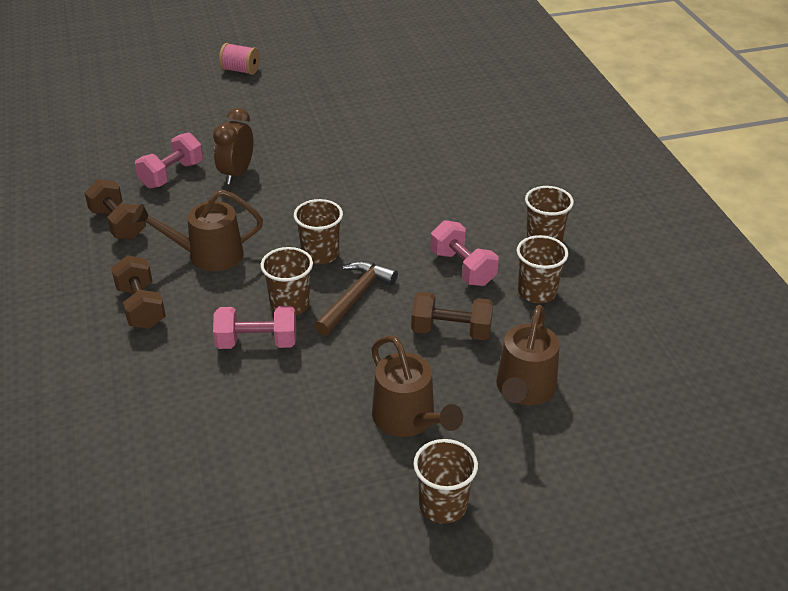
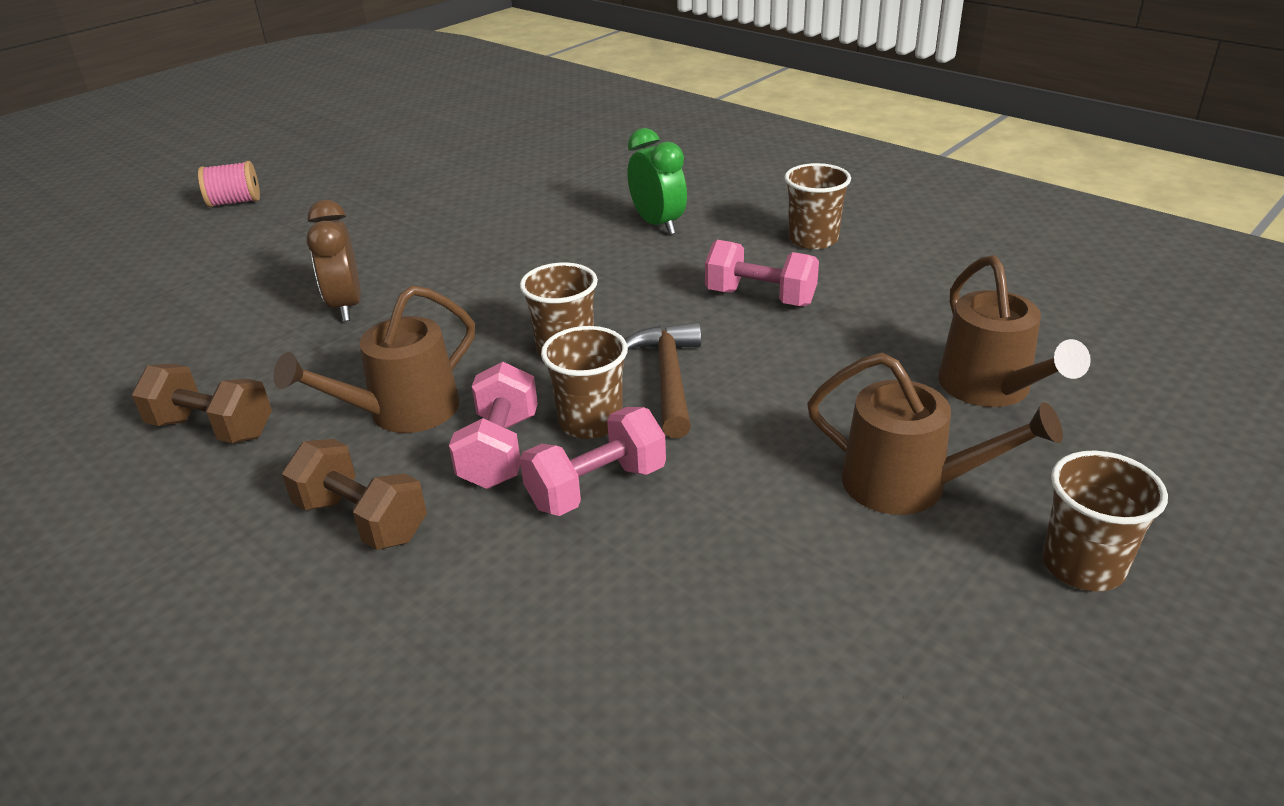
camera: 30 degrees left, 5 degrees down
(171, 175) = (244, 340): pink dumbbell -> pink dumbbell (499, 450)
(451, 331) = (830, 365): brown dumbbell -> none
(460, 187) = (658, 224): none -> green clock
(537, 292) = (872, 289): brown cup -> none

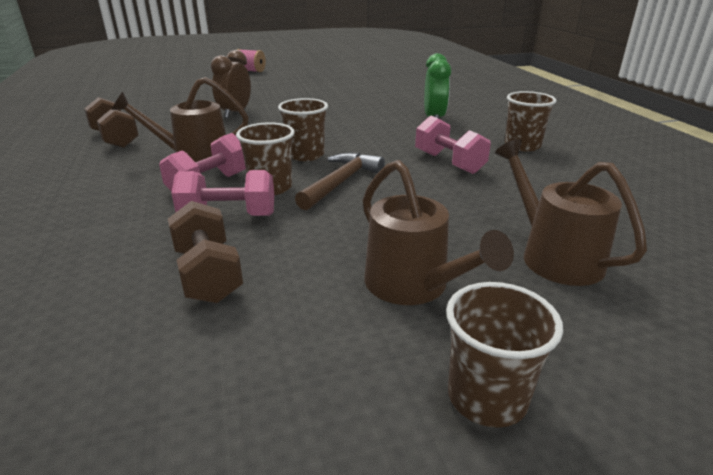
camera: 30 degrees right, 5 degrees down
(362, 520) = (110, 190): brown dumbbell -> brown dumbbell (208, 274)
(991, 389) = (553, 255): brown watering can -> brown watering can turned 135 degrees clockwise

